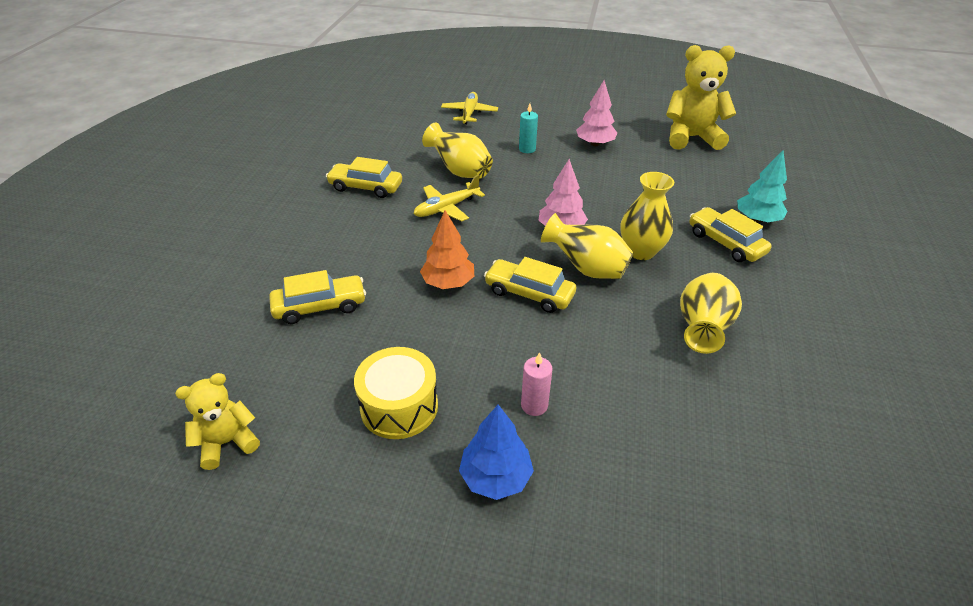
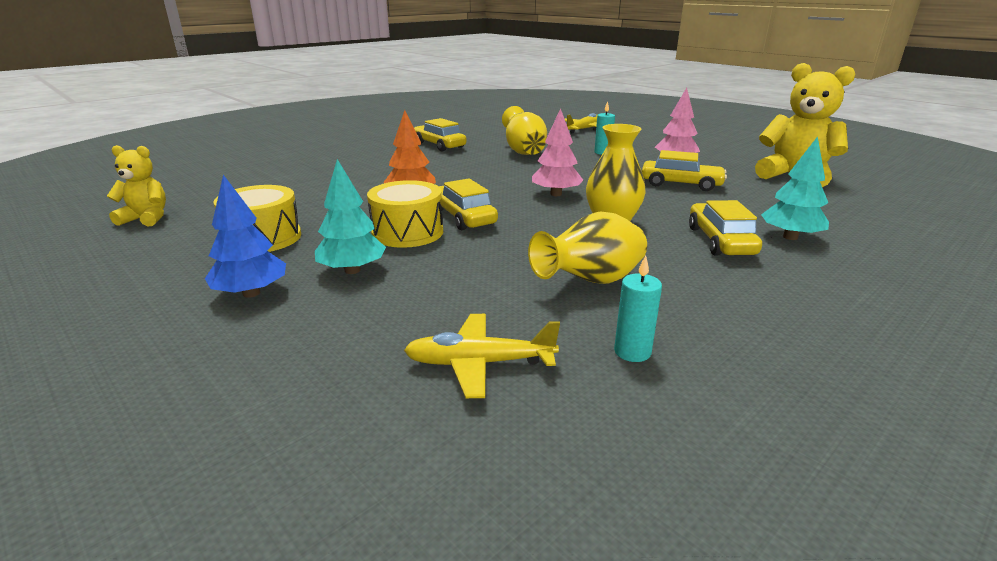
camera: 35 degrees right, 15 degrees down
(320, 306) = (308, 184): yellow car -> yellow car (681, 184)
(447, 208) = (479, 165): yellow plane -> yellow plane (480, 363)
(512, 335) = (407, 232): none -> yellow drum
(534, 405) = (352, 270): pink candle -> turquoise tree
(586, 268) = (539, 218): yellow vase -> none
(793, 385) = (632, 352): none -> turquoise candle

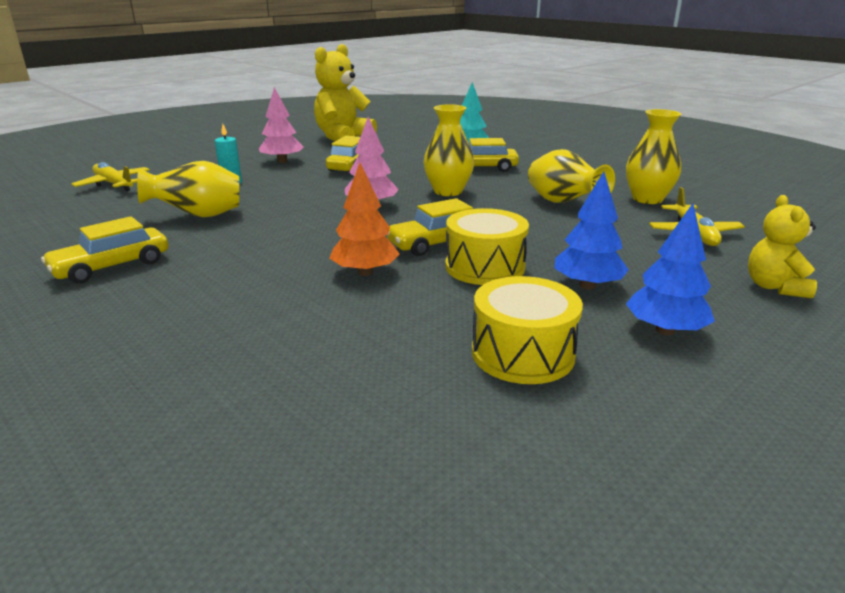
camera: 90 degrees left, 0 degrees up
(146, 218) = (462, 514): yellow teddy bear -> yellow teddy bear (774, 287)
(352, 270) = (587, 285): turquoise tree -> blue tree
(632, 352) = (647, 199): turquoise candle -> yellow vase

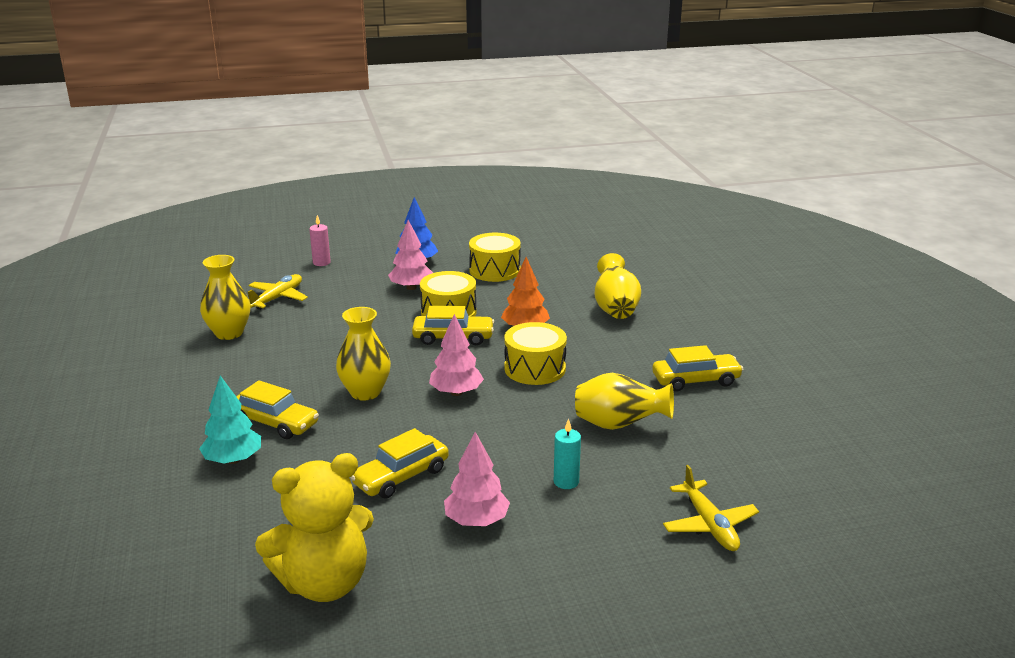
camera: 150 degrees left, 0 degrees up
(314, 237) = (535, 368): none -> yellow drum
(563, 203) = (299, 348): yellow vase -> yellow vase (615, 308)
(587, 285) = (411, 287): blue tree -> pink tree
(774, 287) = (321, 262): yellow teddy bear -> pink candle

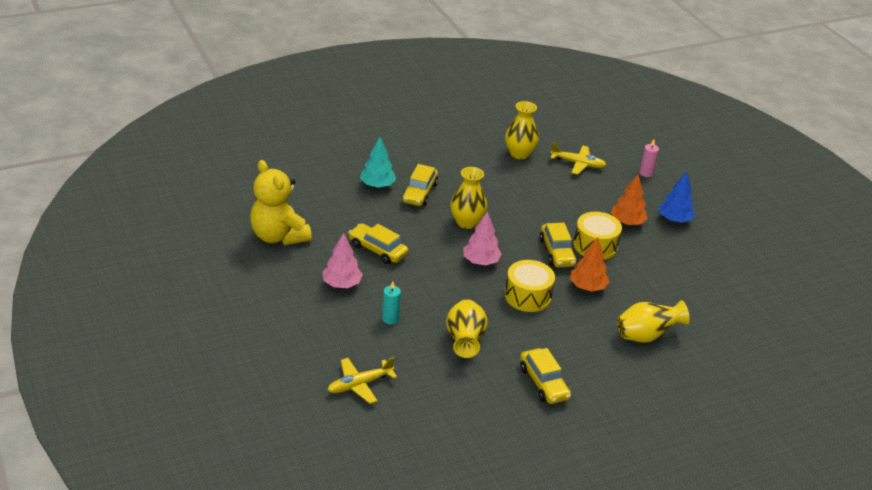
camera: 75 degrees right, 10 degrees up
(411, 287) = (627, 222): pink tree -> orange tree
(495, 270) = (682, 263): yellow drum -> none

